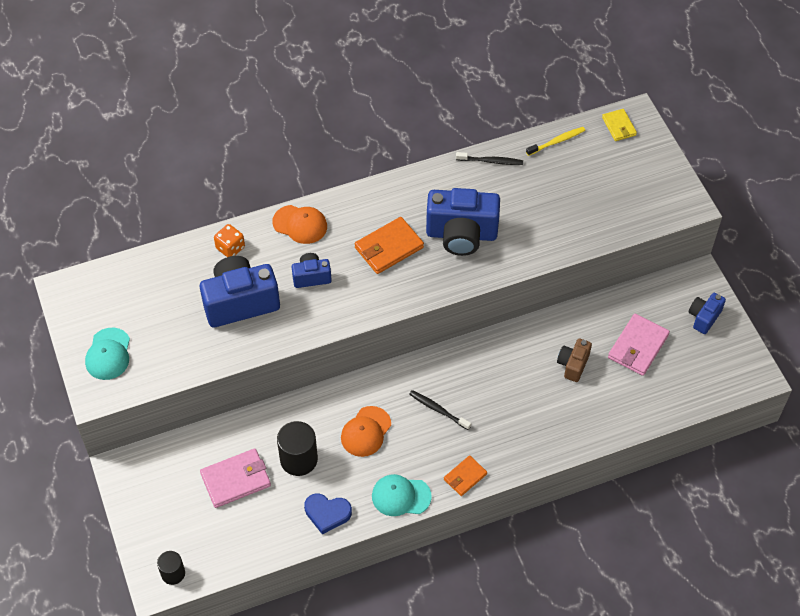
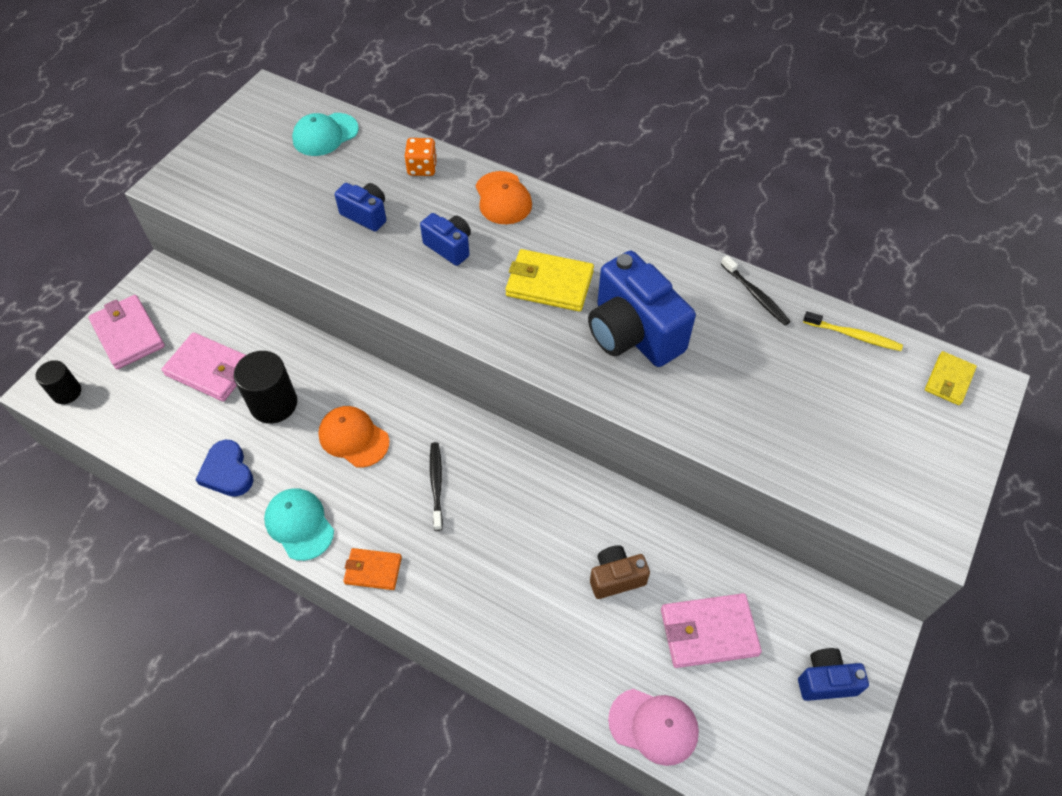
camera: 50 degrees right, 0 degrees up
(108, 354) = (221, 164): turquoise cap -> turquoise cap (325, 135)
(157, 512) = (128, 334): none -> pink wallet
(240, 302) = (366, 215): blue camera -> blue camera, size x0.52
(366, 431) = (353, 438): orange cap -> orange cap turned 45 degrees clockwise
(389, 248) = (549, 284): orange wallet -> yellow wallet
(664, 407) = (654, 726): none -> pink cap

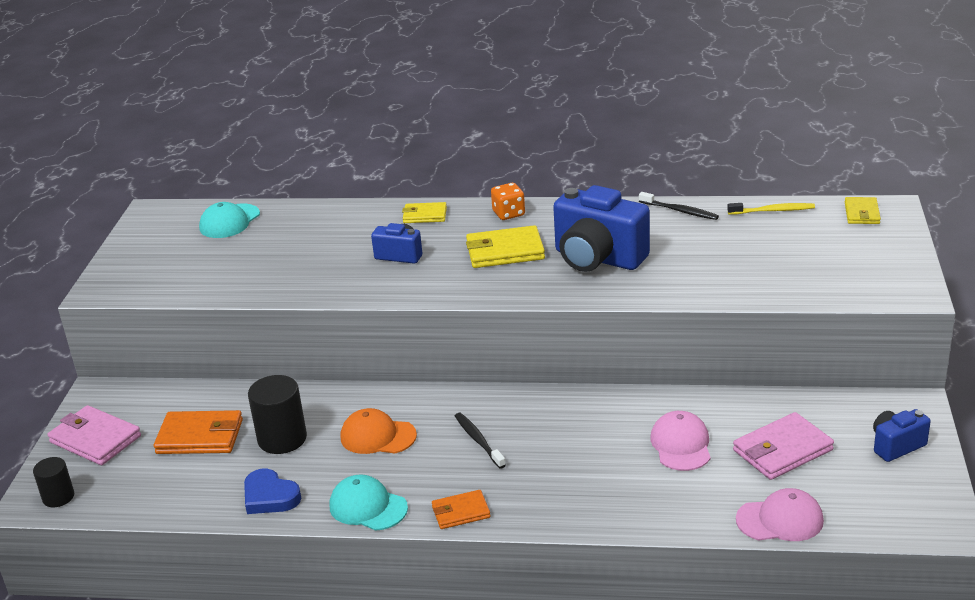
camera: 20 degrees left, 25 degrees down
(210, 369) = (200, 437): pink wallet -> orange wallet
(366, 215) = (308, 257): blue camera -> none
(422, 168) = (337, 217): orange dice -> orange dice (508, 213)
(503, 198) = (424, 215): orange cap -> yellow wallet
(616, 578) = (681, 445): brown camera -> pink cap

